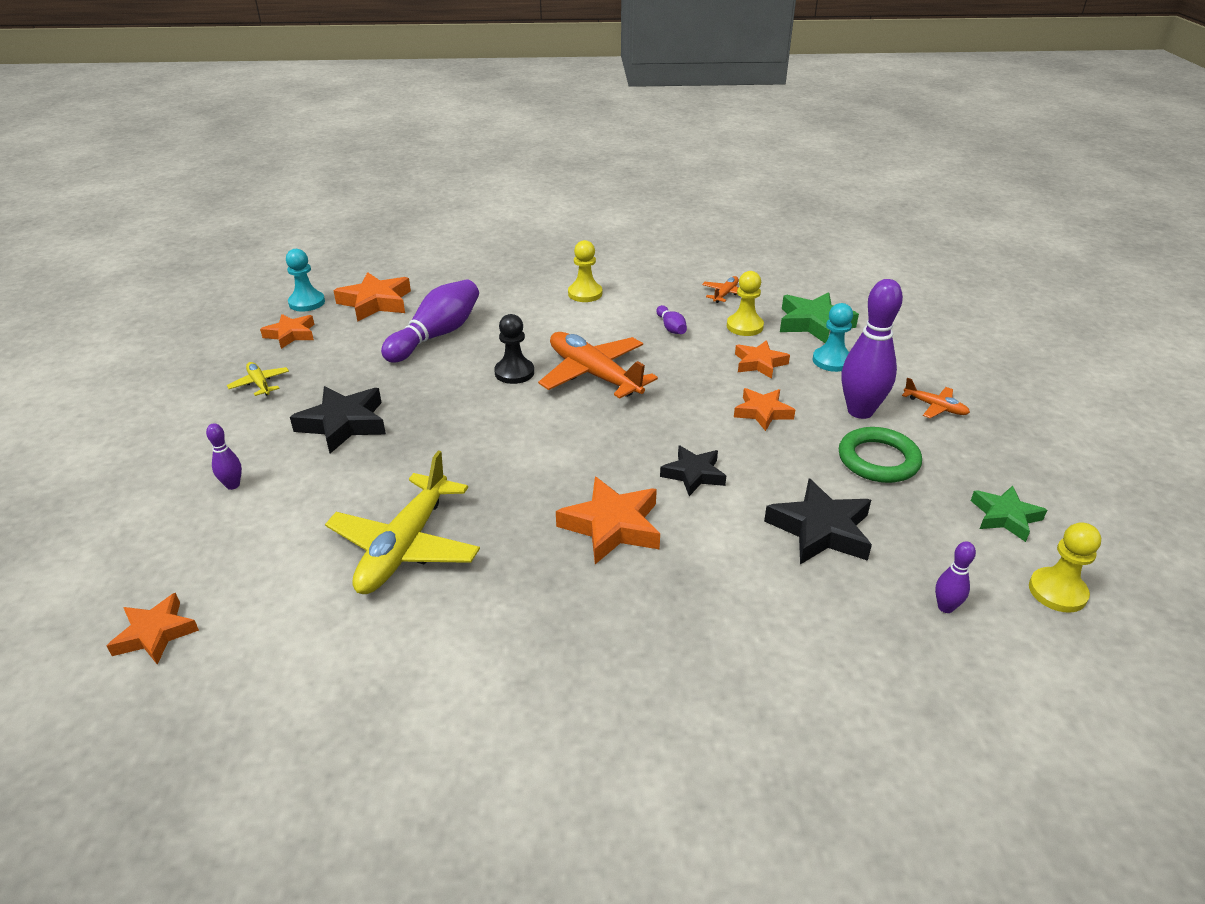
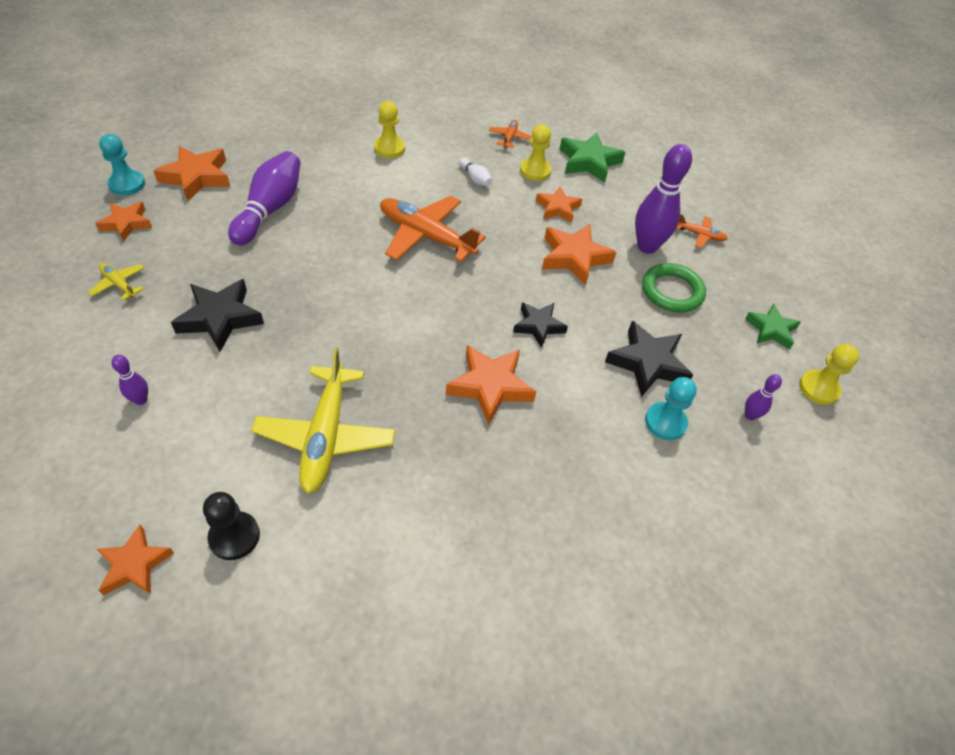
camera: 20 degrees left, 15 degrees up
(514, 372) = (356, 242): black pawn -> black pawn (234, 536)
(671, 328) = (475, 178): purple bowling pin -> white bowling pin
(762, 412) = (574, 257): orange star -> orange star, size x1.52
(832, 361) = (613, 199): turquoise pawn -> turquoise pawn (665, 422)

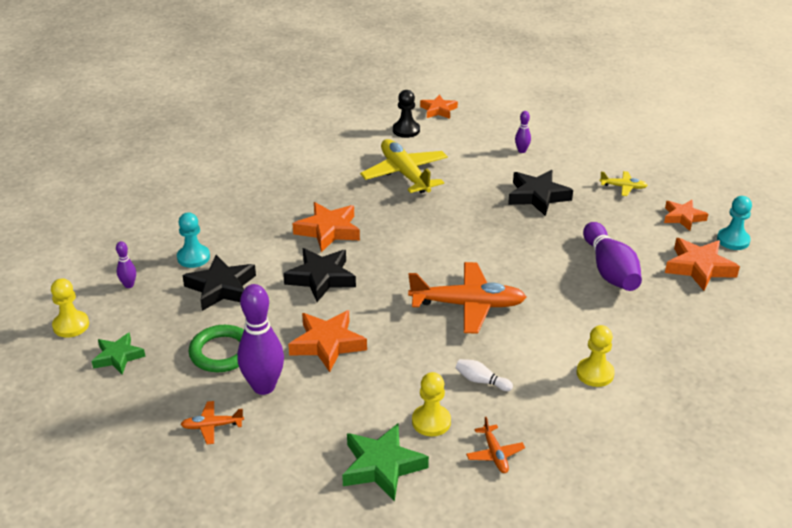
camera: 155 degrees right, 15 degrees down
(538, 326) = (321, 278): black star -> black star, size x1.52
(558, 208) = (376, 387): orange star -> none

